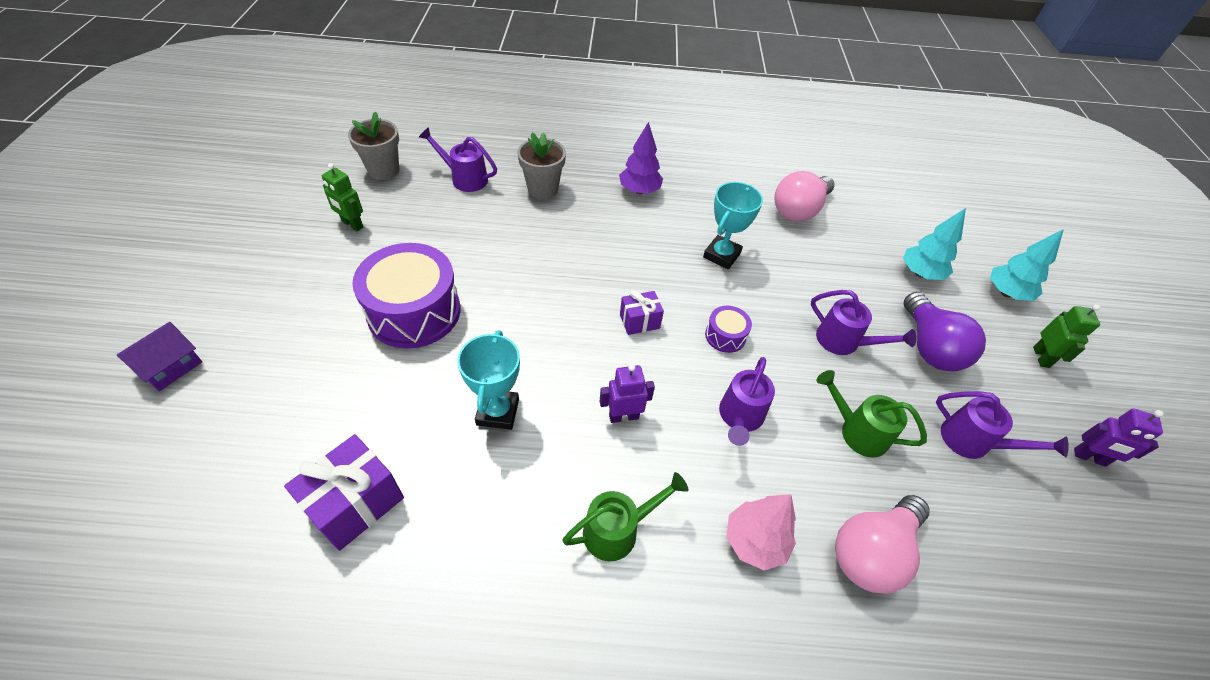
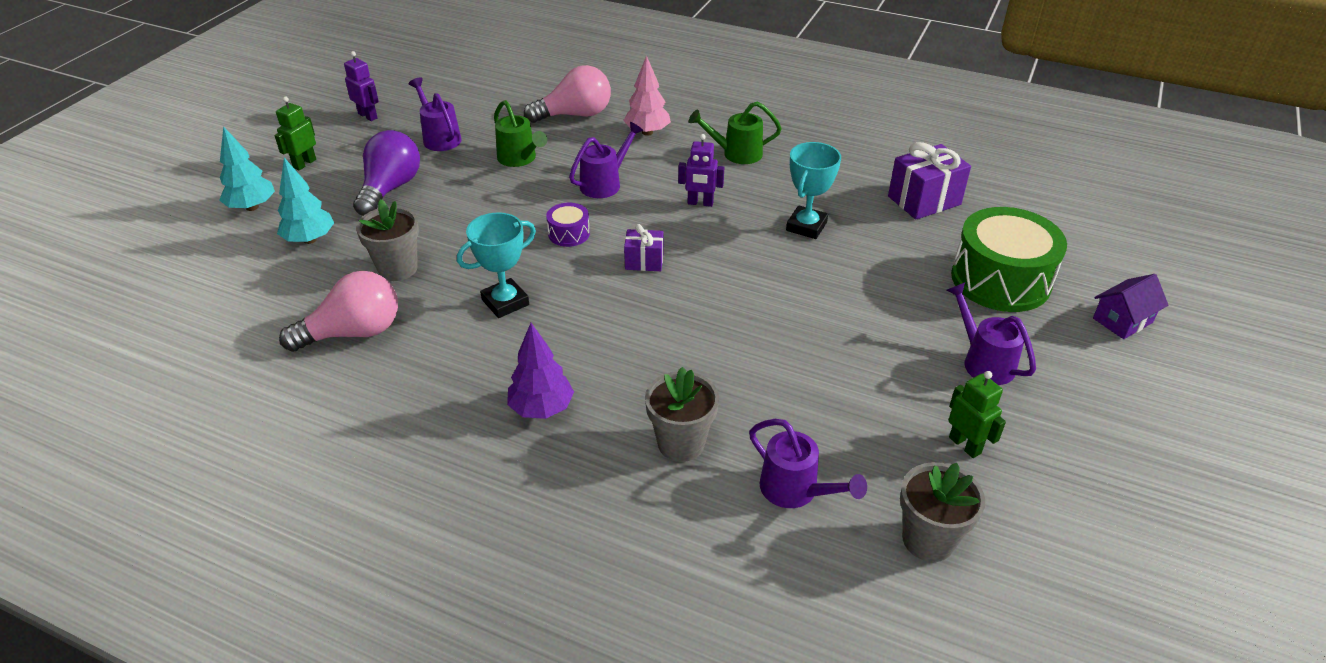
camera: 155 degrees left, 10 degrees down
(285, 389) = (1000, 280): none -> green drum
(414, 312) = (879, 319): purple drum -> none
(826, 264) = (398, 268): none -> grey flower pot
(844, 342) = (463, 207): purple watering can -> purple watering can (983, 361)

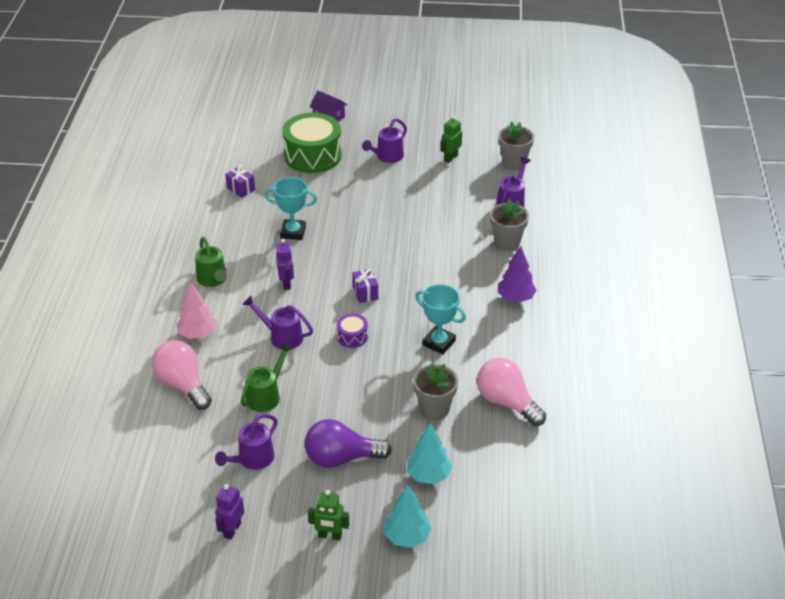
camera: 110 degrees left, 0 degrees up
(924, 200) = (241, 189): purple gift -> purple gift, size x0.59

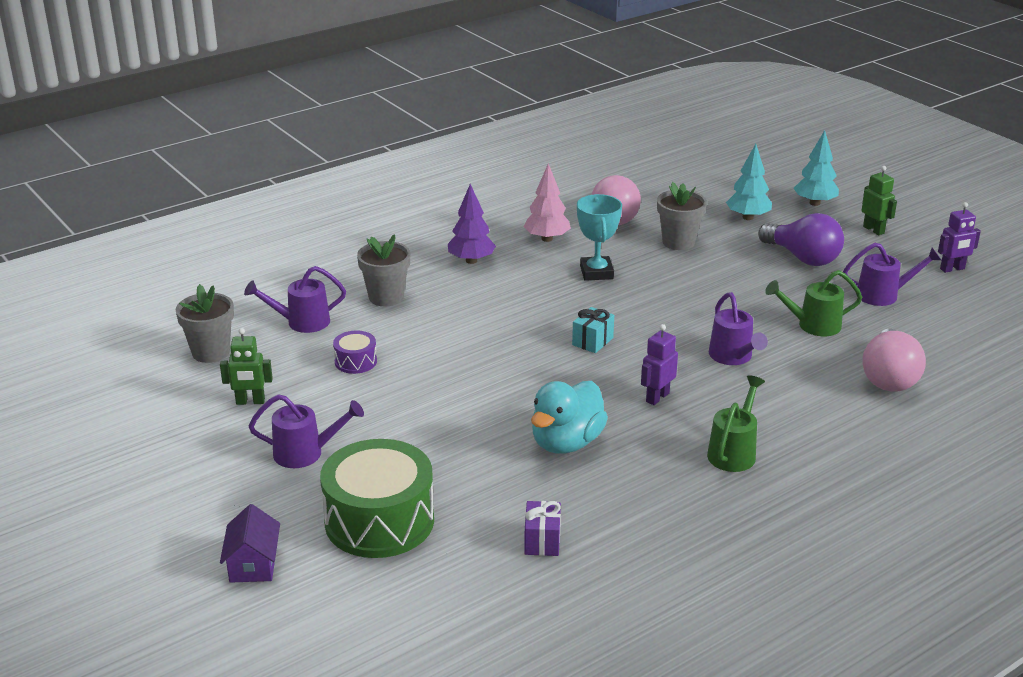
camera: 130 degrees left, 10 degrees down
(197, 334) = (820, 410): pink tree -> pink tree (547, 239)
(293, 232) = (566, 443): turquoise trophy -> turquoise duck
(352, 336) = (664, 319): purple drum -> purple drum (355, 361)
(365, 293) = (592, 341): purple gift -> turquoise gift

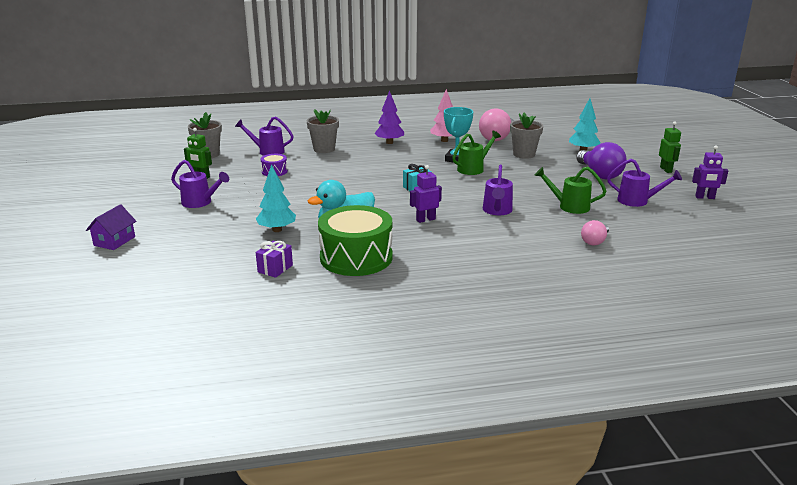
camera: 25 degrees right, 5 degrees down
(379, 521) = (200, 238): green drum -> green drum (356, 257)
(734, 452) = (444, 255): green watering can -> green watering can (473, 168)
(814, 203) = (637, 151): turquoise tree -> turquoise tree (277, 230)
(888, 377) = (594, 241): pink light bulb -> pink light bulb, size x0.56

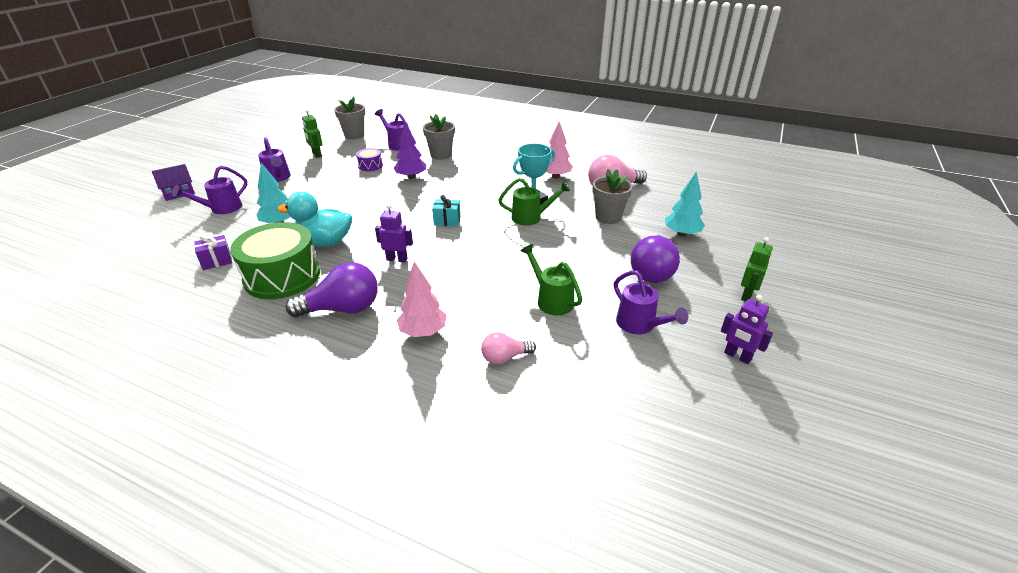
camera: 35 degrees right, 10 degrees up
(389, 142) = (504, 164): purple tree -> purple tree (411, 177)
(444, 257) = (343, 309): none -> purple light bulb
(497, 211) = (472, 275): purple watering can -> purple watering can (221, 209)
(523, 248) = (423, 332): none -> pink tree

